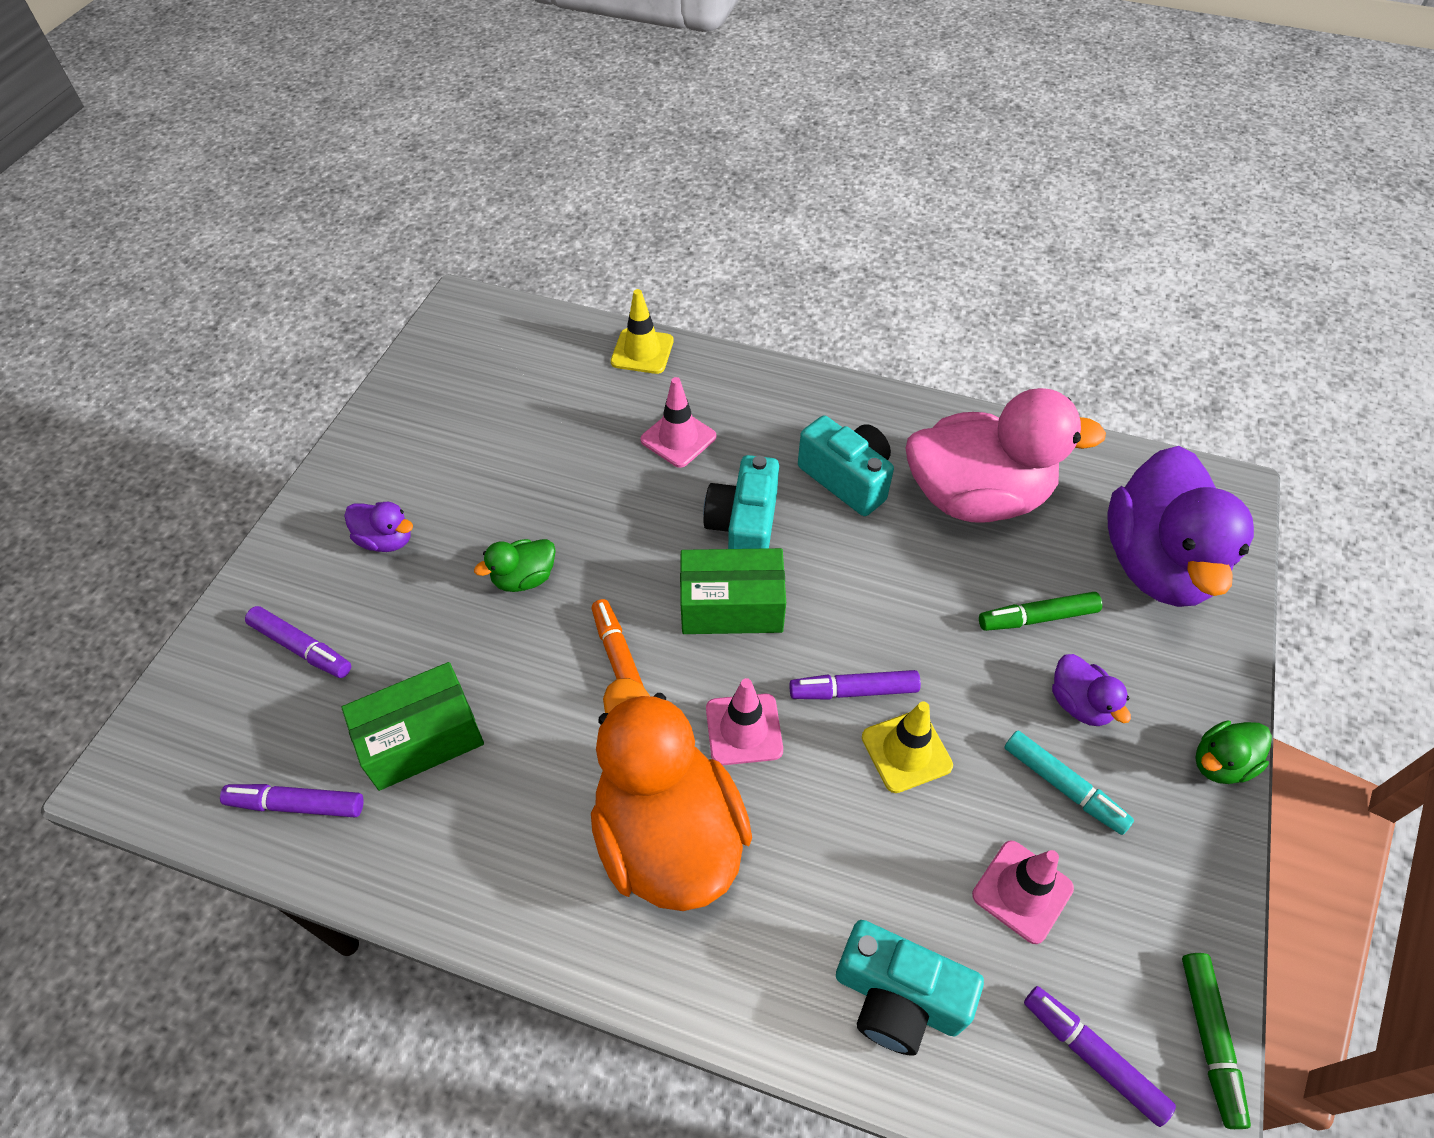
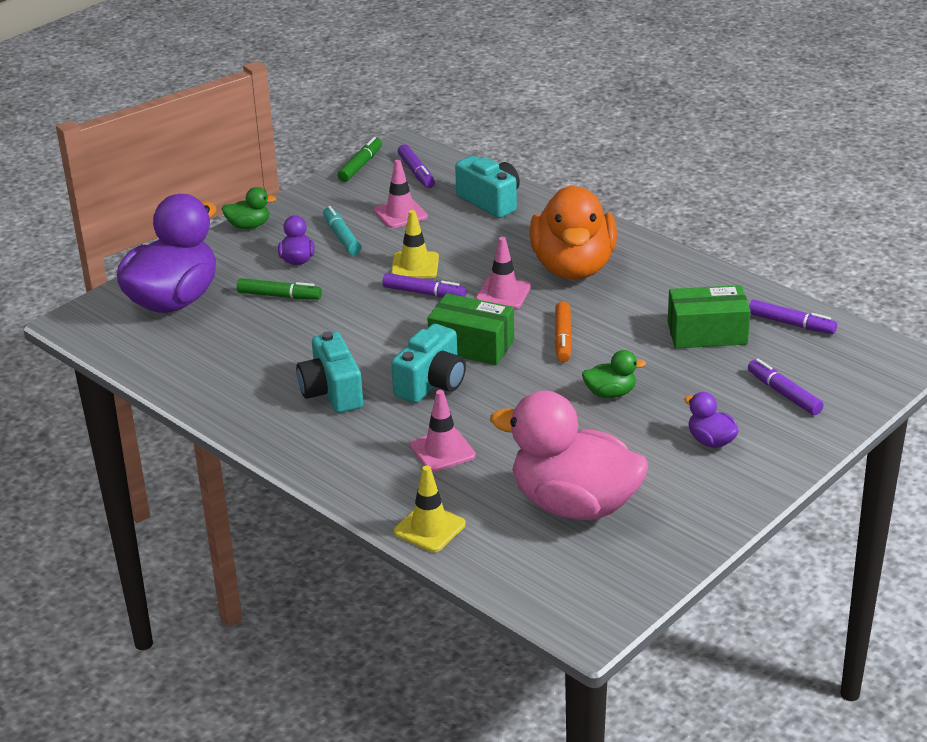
camera: 155 degrees left, 20 degrees down
(976, 497) = (249, 359): pink duck -> pink duck (574, 504)

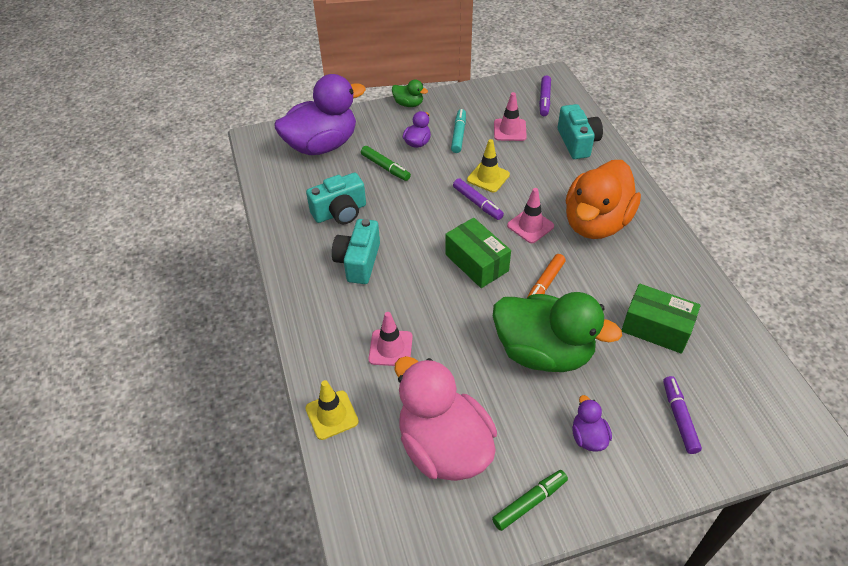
camera: 30 degrees right, 15 degrees up
(360, 166) = (512, 81): green marker -> green marker (529, 502)
(432, 383) = (426, 284): turquoise camera -> turquoise camera (340, 212)
(610, 393) = (543, 352): green duck -> green duck, size x2.34
(791, 324) = (731, 349): purple marker -> none

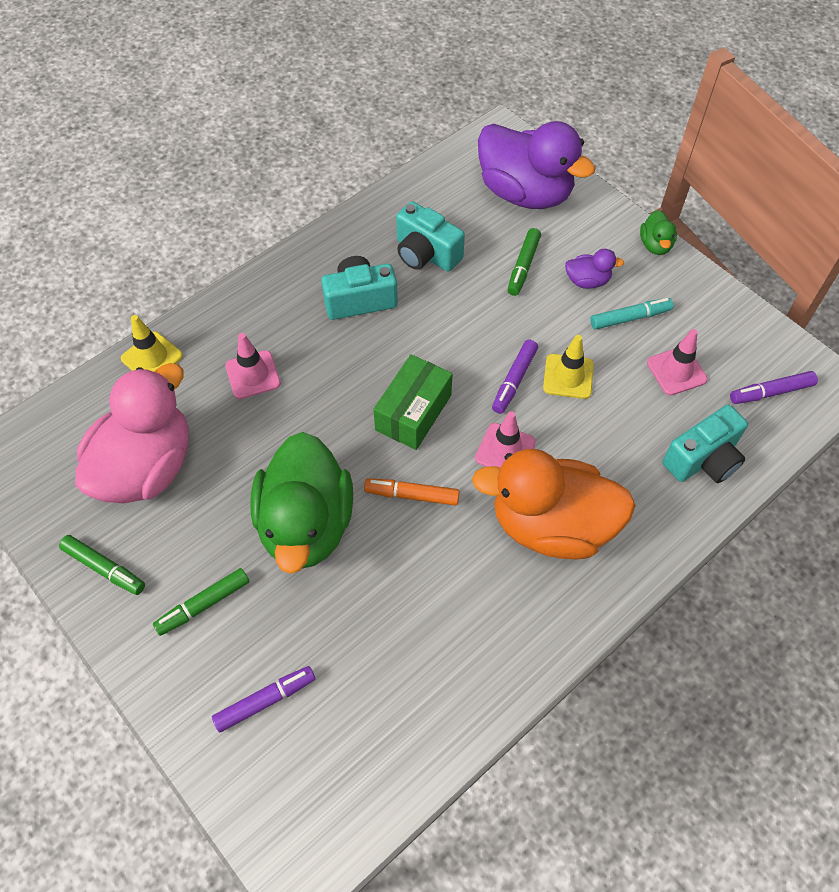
camera: 65 degrees right, 10 degrees up
(588, 437) = (204, 604): purple duck -> green marker
(656, 328) = (397, 643): green box -> none

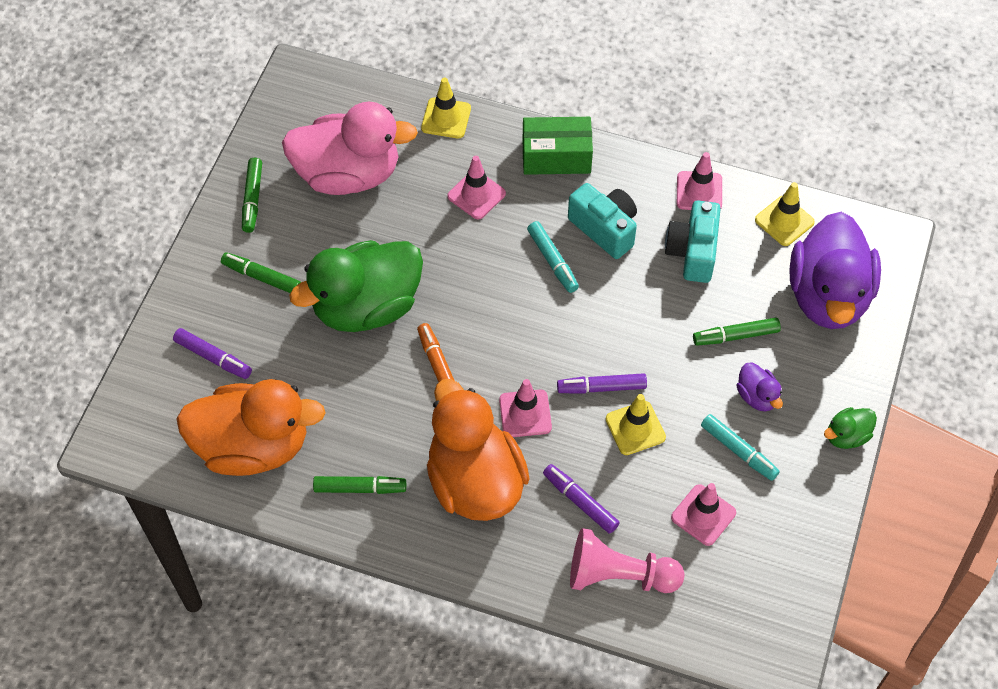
camera: 60 degrees right, 0 degrees up
(364, 352) = (552, 260): none -> turquoise marker
(372, 221) = (699, 191): none -> pink traffic cone
(396, 711) = (253, 446): none -> orange duck
(413, 412) = (517, 327): green box -> green box (556, 156)
(439, 184) = (784, 221): none -> yellow traffic cone
(502, 630) = (359, 488): none -> green marker
(703, 459) = (619, 575): turquoise camera -> pink pawn
(771, 392) = (735, 607): purple marker -> purple marker (580, 502)

